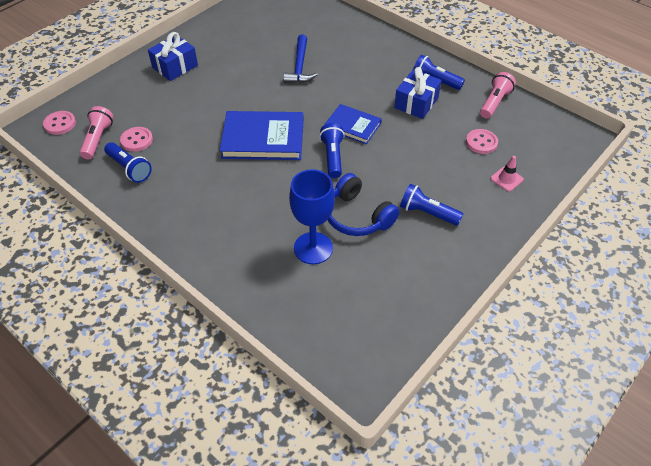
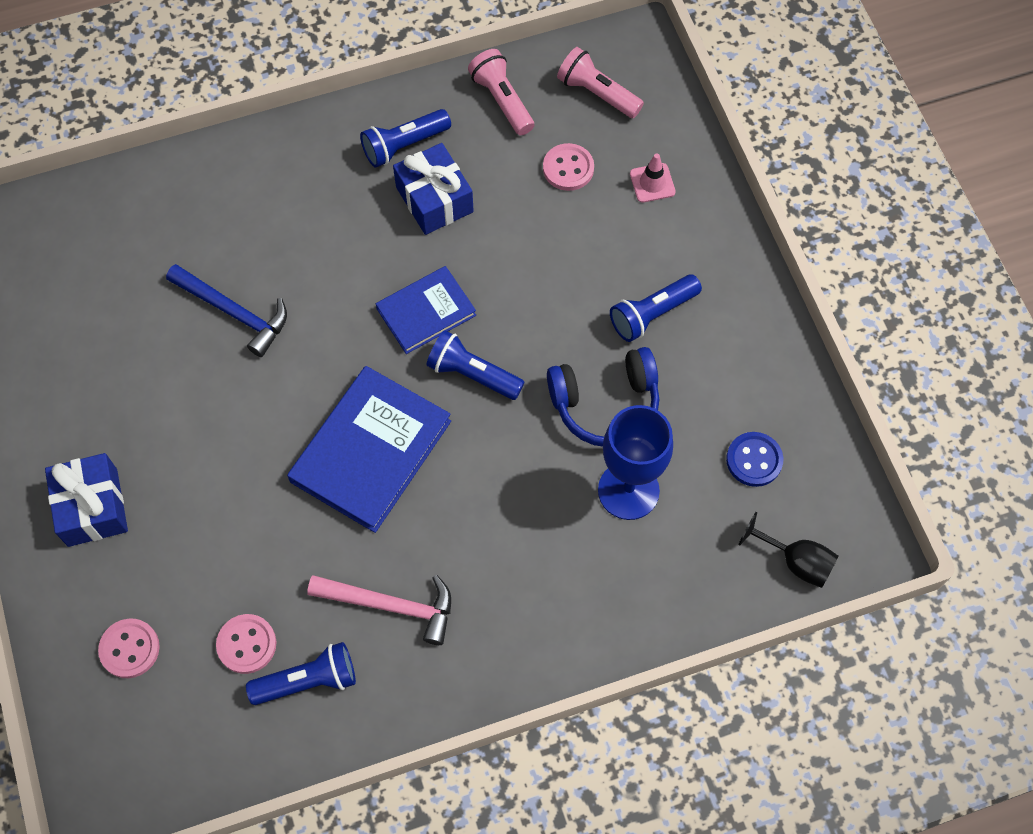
camera: 60 degrees left, 15 degrees up
(60, 124) = (117, 759): pink button -> pink button (129, 649)
(98, 139) = (202, 707): pink flashlight -> pink flashlight (597, 93)
(185, 181) = (391, 606): none -> pink hammer
(324, 350) = (796, 561): none -> black goblet
(374, 299) = (754, 460): none -> blue button

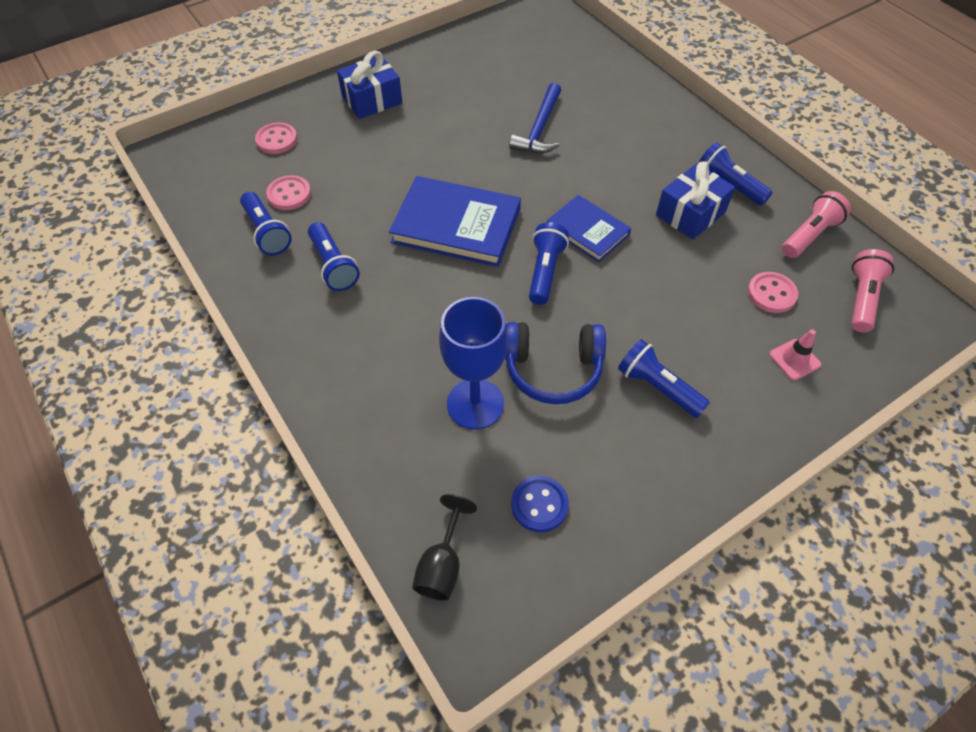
camera: 75 degrees right, 10 degrees down
(391, 606) = (333, 265): pink hammer -> blue flashlight
(605, 404) = (553, 369): blue headphones -> blue headphones turned 60 degrees counterclockwise

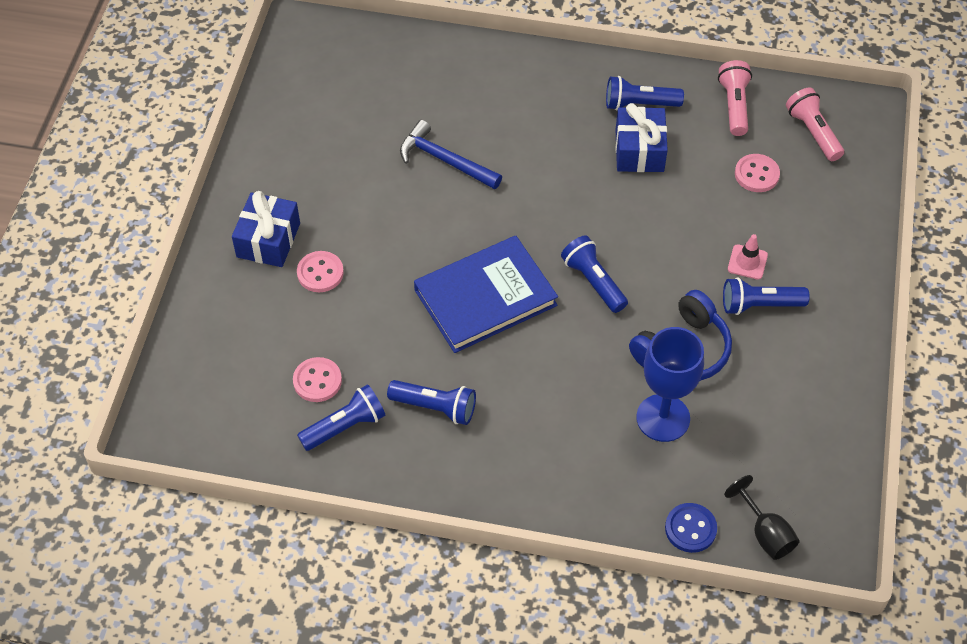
camera: 45 degrees left, 0 degrees up
(267, 232) = (345, 426): blue flashlight -> blue flashlight turned 45 degrees counterclockwise
(277, 140) = (236, 343): pink button -> pink button (320, 273)
(539, 129) = (445, 160): blue hammer -> blue hammer turned 150 degrees clockwise
(539, 505) = (777, 445): blue button -> blue button (690, 529)
(587, 231) = (585, 223): blue book -> none
(794, 359) = (818, 214): pink traffic cone -> pink traffic cone (747, 262)

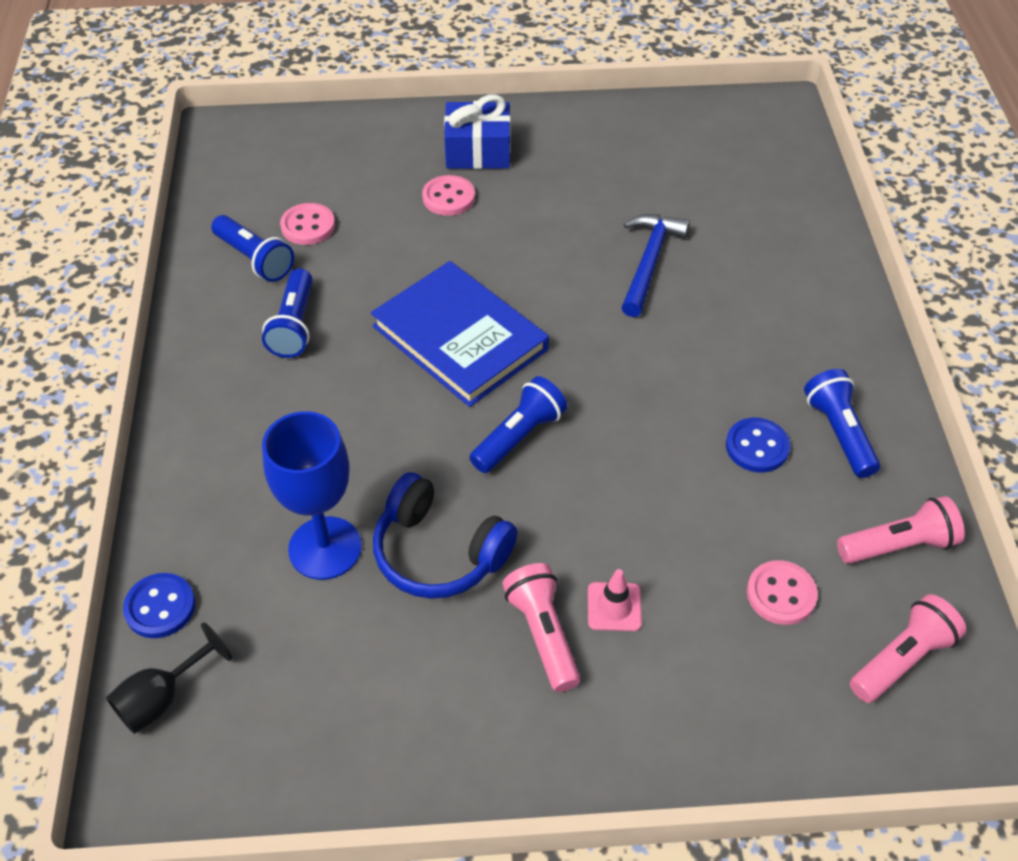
camera: 75 degrees right, 5 degrees down
(639, 150) = (757, 447): blue gift -> blue button
(759, 305) = (543, 634): blue flashlight -> pink flashlight

